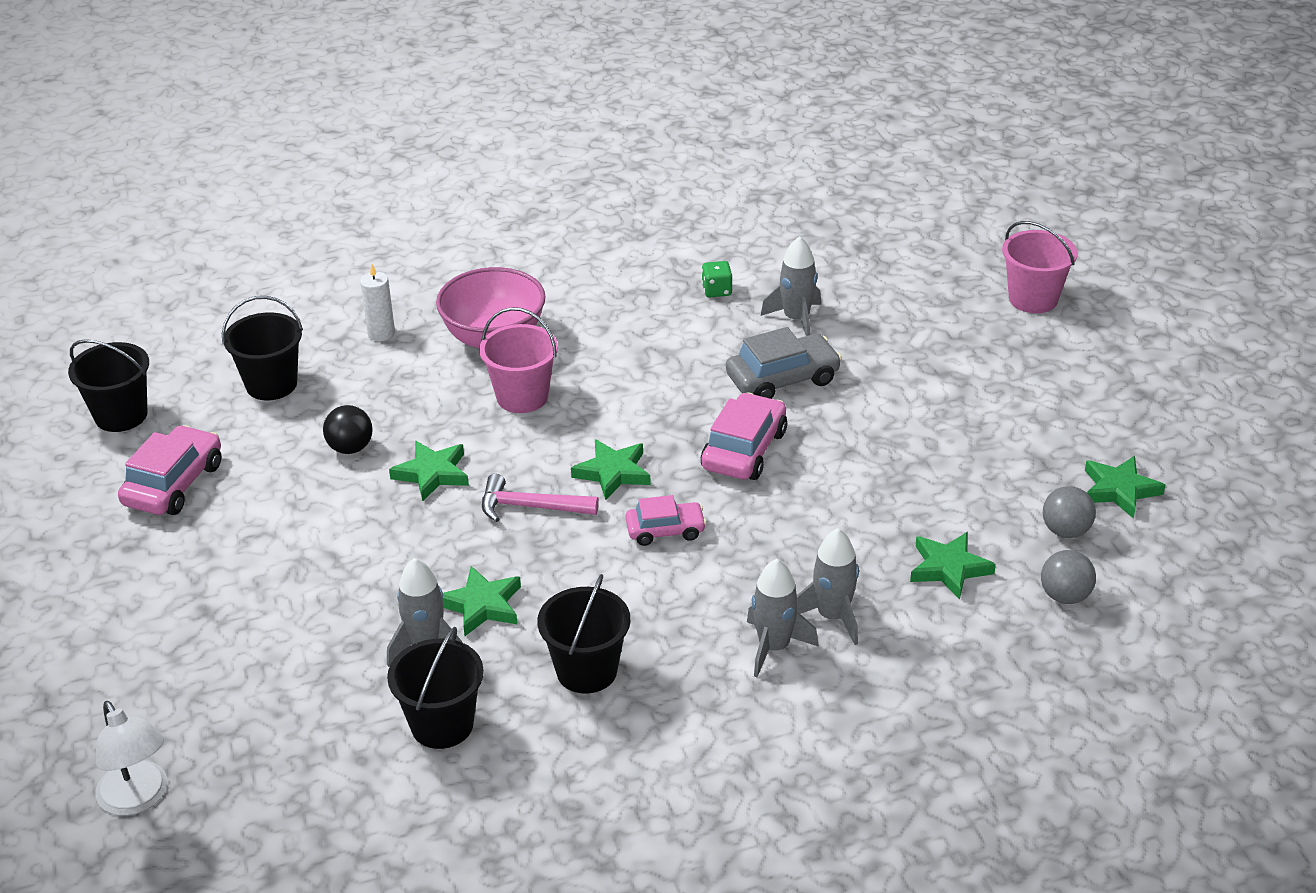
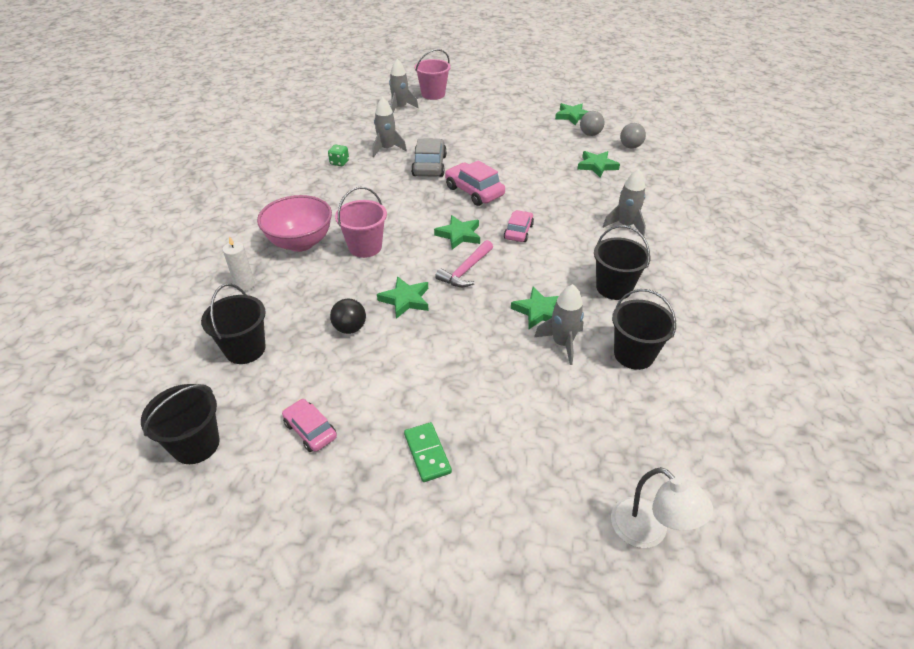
camera: 65 degrees left, 5 degrees up
(138, 799) = (648, 531): white lamp -> white lamp turned 60 degrees clockwise
(173, 484) = (310, 430): pink car -> pink car, size x0.64
(179, 584) = (427, 453): none -> green domino
(832, 616) = (612, 203): grey rocket -> grey rocket (400, 108)

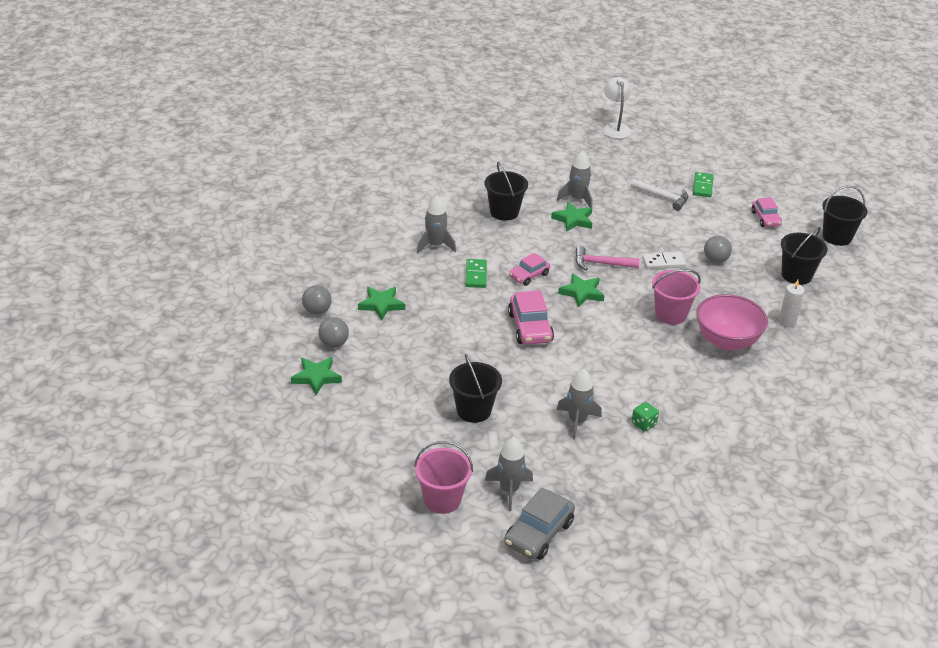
camera: 150 degrees left, 5 degrees down
(350, 328) = (715, 260): black ball -> grey ball
(405, 300) = (663, 262): green star -> white domino
(429, 166) = (548, 376): grey car -> grey car (539, 533)
(466, 270) = (601, 264): pink hammer -> pink hammer turned 150 degrees counterclockwise
(467, 399) = (663, 197): none -> white hammer
(560, 214) = (476, 275): none -> green domino
(633, 354) = (539, 178): black bucket -> black bucket (474, 410)

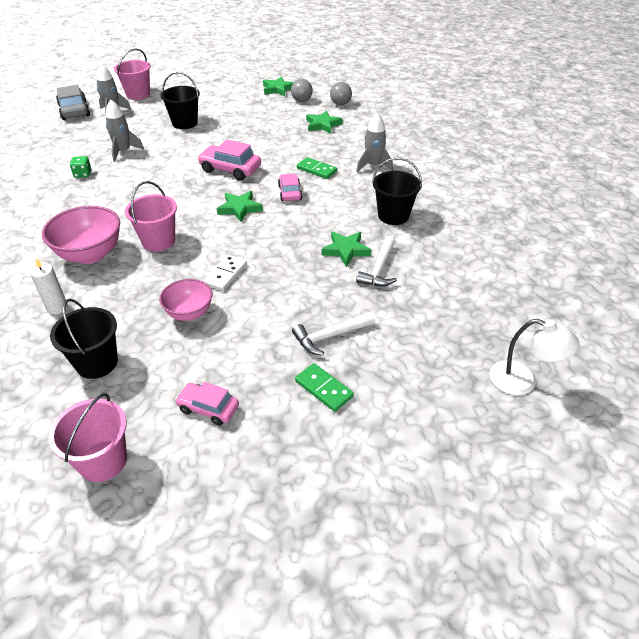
camera: 125 degrees right, 5 degrees up
(577, 199) = (379, 269): grey rocket -> white hammer
(601, 264) = (264, 236): pink hammer -> none
(715, 260) = (189, 313): grey ball -> pink bowl
(837, 237) = (103, 461): black bucket -> pink bucket

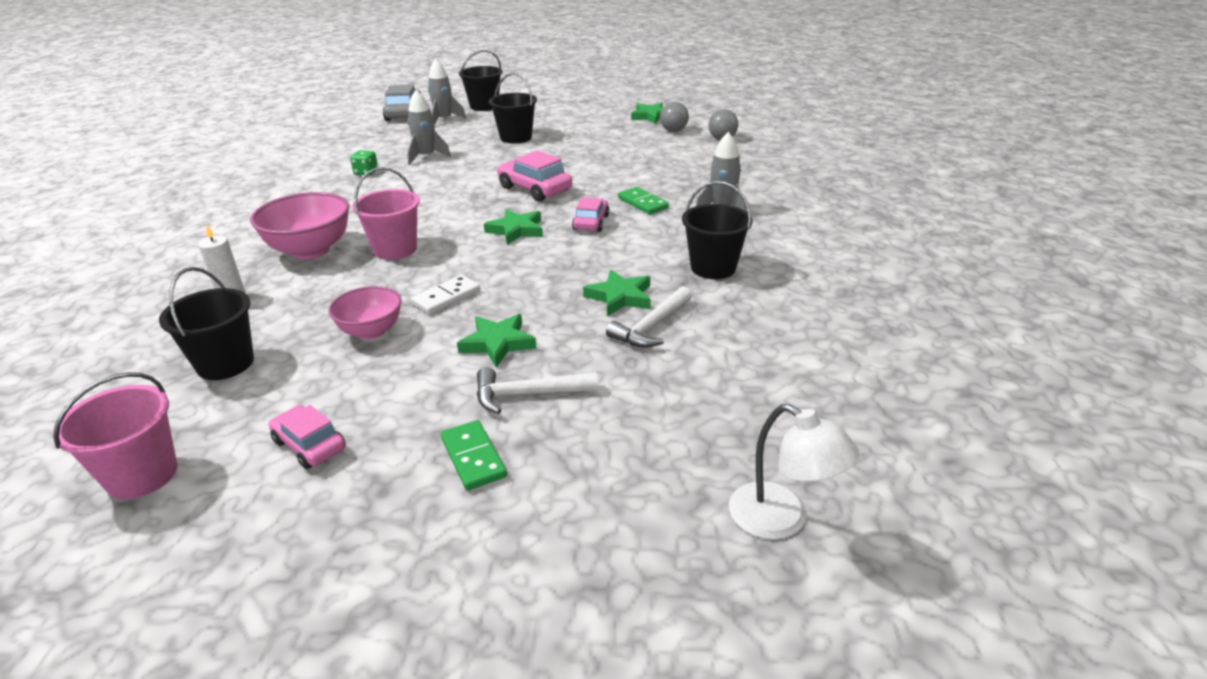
camera: 20 degrees right, 10 degrees down
(138, 95) = (484, 106): pink bucket -> black bucket
(323, 125) = (684, 157): green star -> green star (498, 343)

